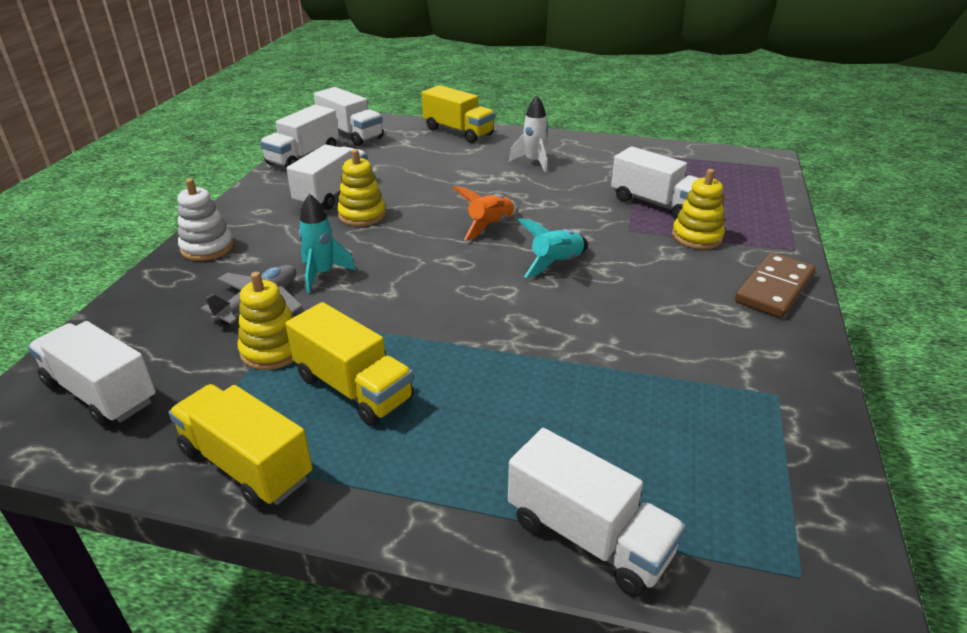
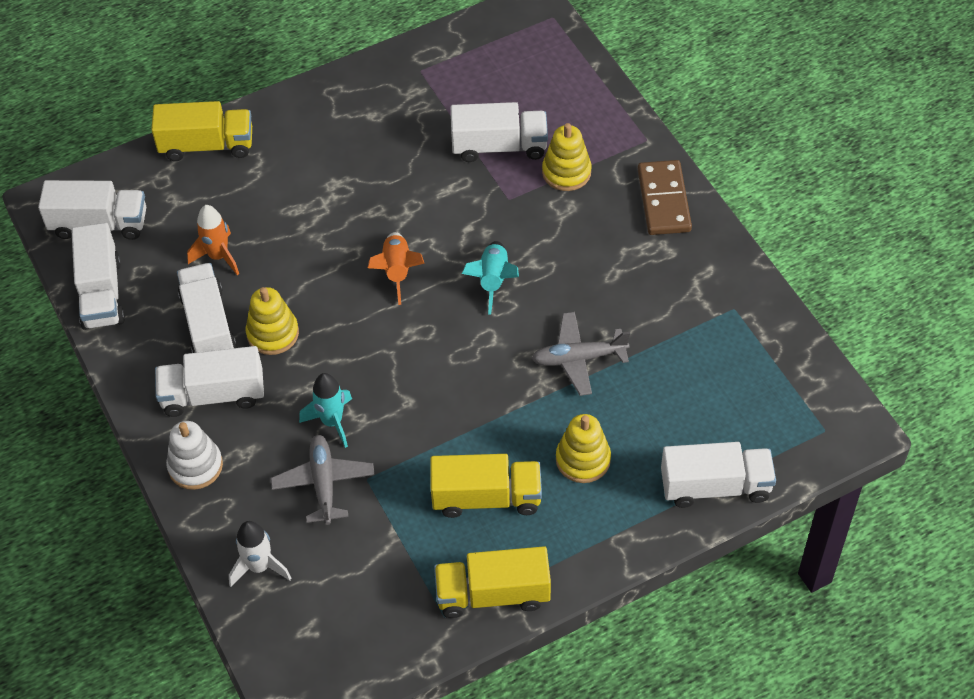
camera: 40 degrees left, 20 degrees up
(101, 393) = (329, 630): white truck -> white truck (213, 395)
(272, 350) = (394, 512): yellow stacking toy -> yellow stacking toy (583, 459)
(389, 171) = (218, 256): none -> orange rocket
(533, 162) = (337, 151): white rocket -> white rocket (259, 567)
(567, 344) = (579, 358): none -> grey plane

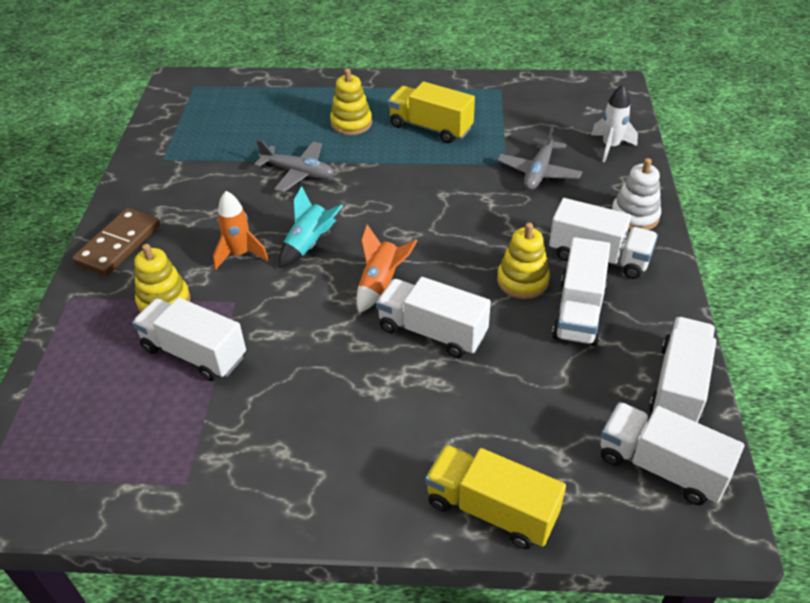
camera: 150 degrees left, 10 degrees down
(218, 256) = (540, 370): orange rocket -> orange rocket (240, 254)
(332, 422) = (509, 203): turquoise rocket -> none
(493, 594) = (464, 88): yellow truck -> none
(715, 486) = (286, 86): white truck -> white truck (432, 331)

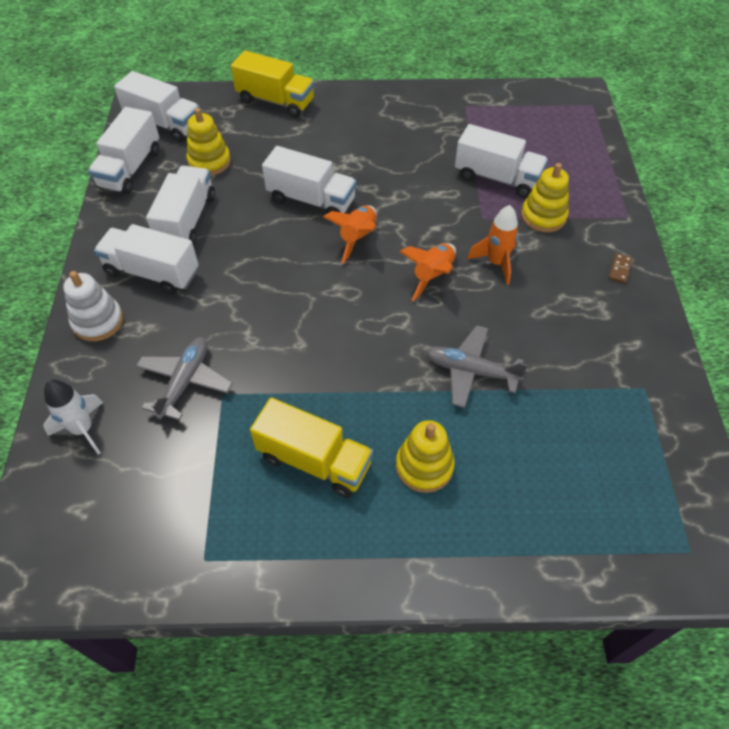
camera: 175 degrees right, 10 degrees up
(119, 245) = (619, 269): brown domino -> brown domino, size x0.41
(309, 244) = (432, 276): turquoise rocket -> orange rocket
(522, 281) = (230, 245): yellow stacking toy -> yellow stacking toy (209, 162)

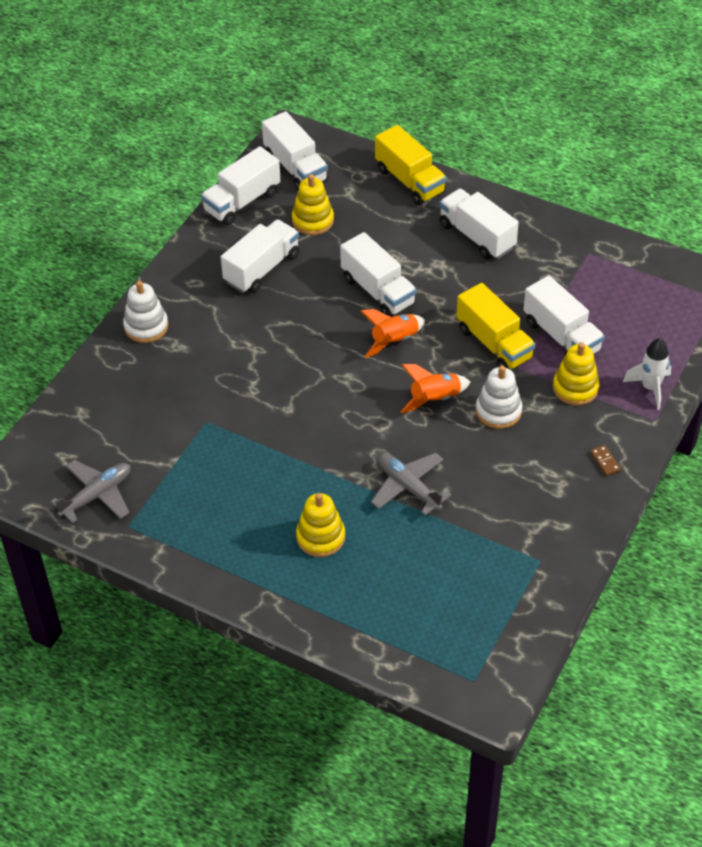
camera: 30 degrees right, 5 degrees down
(83, 429) = (94, 404): white rocket -> white rocket (650, 388)
(152, 272) = (208, 303): white truck -> white truck (477, 236)
(185, 382) = (184, 400): grey plane -> grey plane (97, 495)
(314, 460) = (243, 497): yellow truck -> yellow truck (494, 343)
(496, 263) = (498, 411): orange rocket -> white stacking toy
(619, 269) = (605, 461): brown domino -> brown domino turned 75 degrees counterclockwise

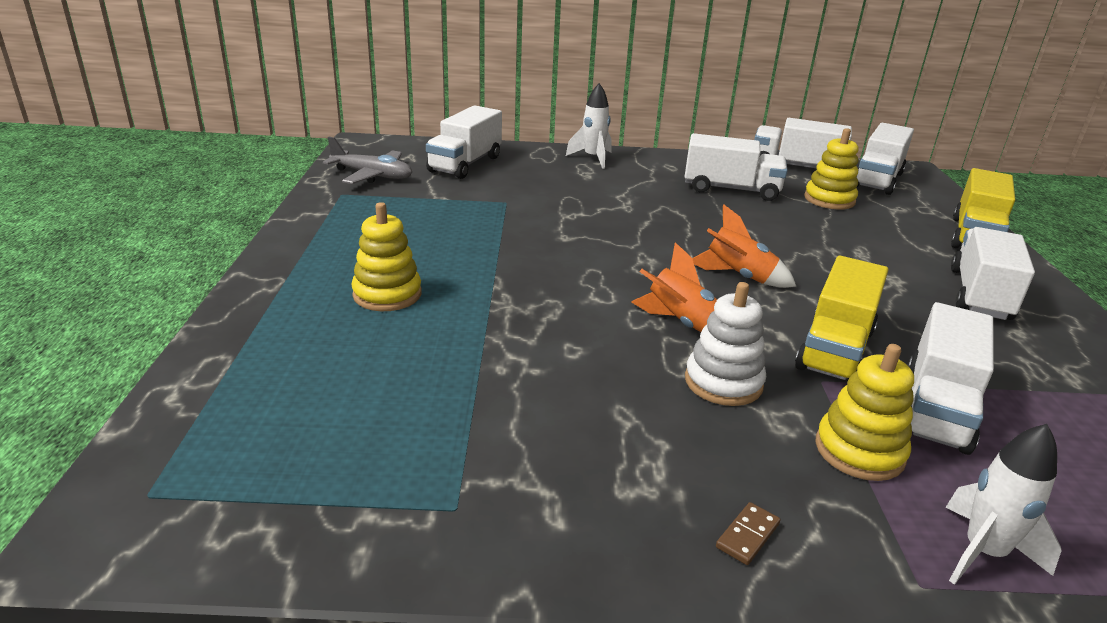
camera: 60 degrees right, 20 degrees down
(146, 326) = (593, 158): white stacking toy -> white rocket
(378, 291) = (795, 251): white truck -> white truck (465, 164)
(408, 487) = (515, 338): grey plane -> none

